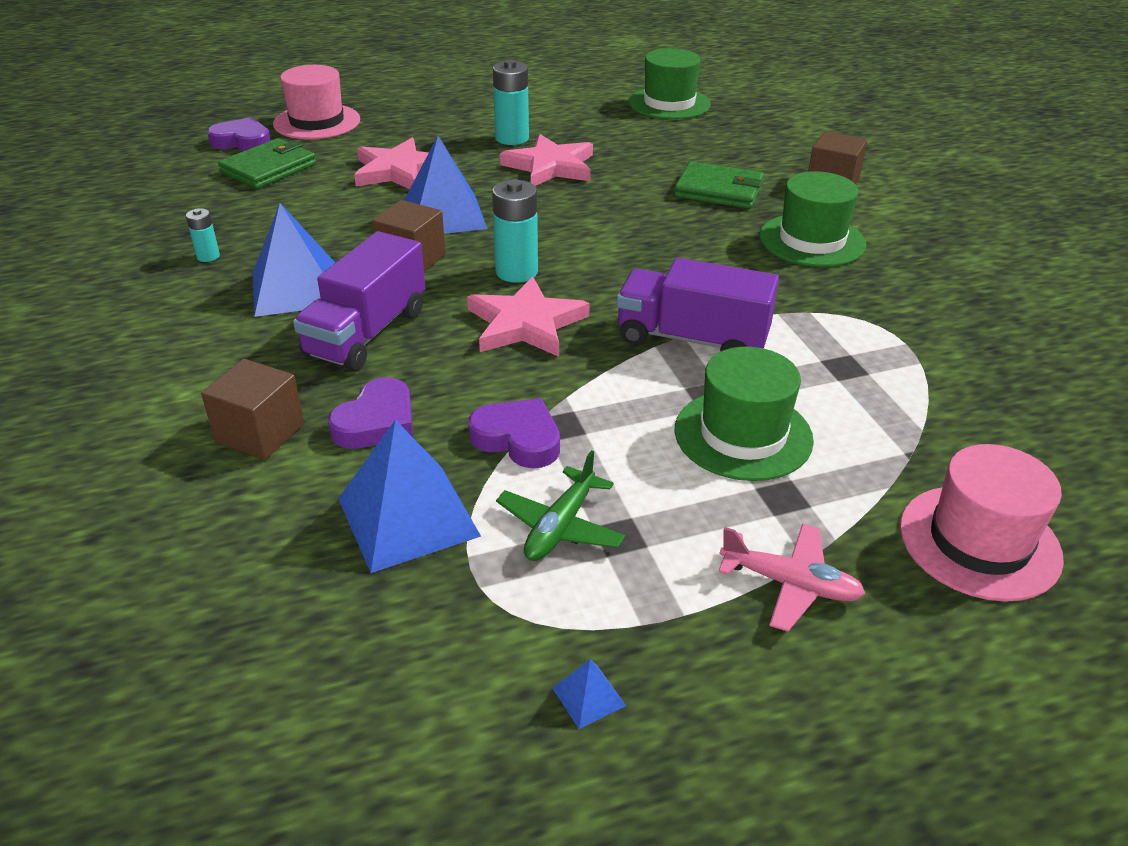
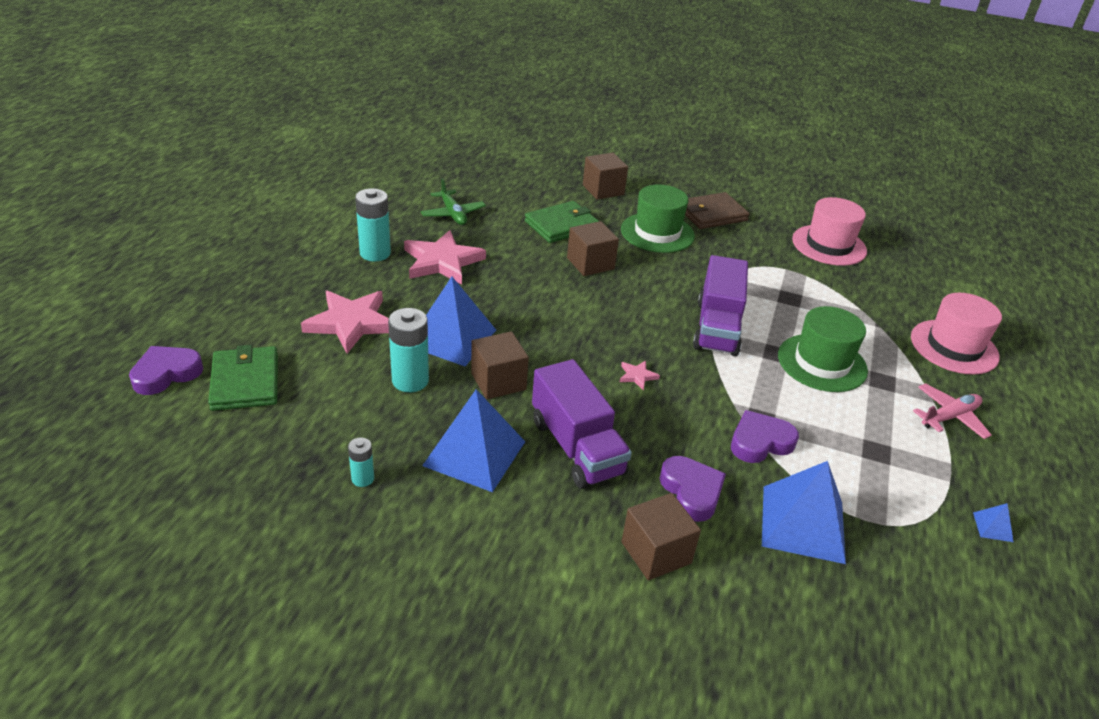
camera: 55 degrees left, 0 degrees up
(317, 122) = (194, 320): pink hat -> pink hat (829, 245)
(516, 272) = (569, 347): turquoise battery -> turquoise battery (410, 380)
(525, 324) = (637, 376): pink star -> pink star, size x0.43
(560, 526) = (854, 468): green plane -> green plane (453, 214)
(669, 103) = (419, 174): green hat -> none
(679, 229) = (590, 263): none -> brown cube
(692, 339) = (717, 328): purple truck -> purple truck turned 45 degrees counterclockwise
(922, 256) = (711, 214): none -> brown wallet

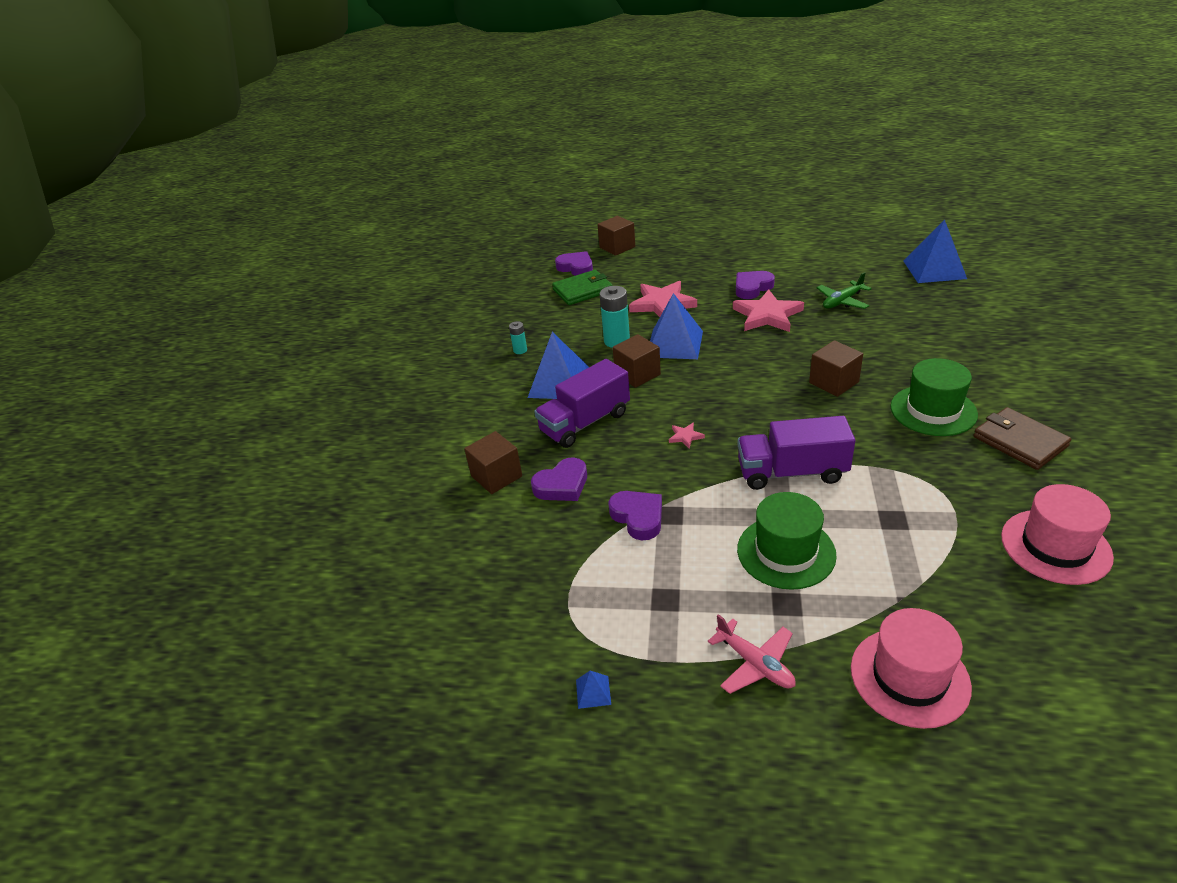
camera: 85 degrees right, 0 degrees up
(375, 253) = (752, 288): turquoise battery -> purple heart
(561, 225) = (883, 355): green wallet -> none
(603, 190) = (982, 363): brown cube -> brown cube (617, 247)
(802, 523) = (550, 551): blue pyramid -> blue pyramid (934, 269)

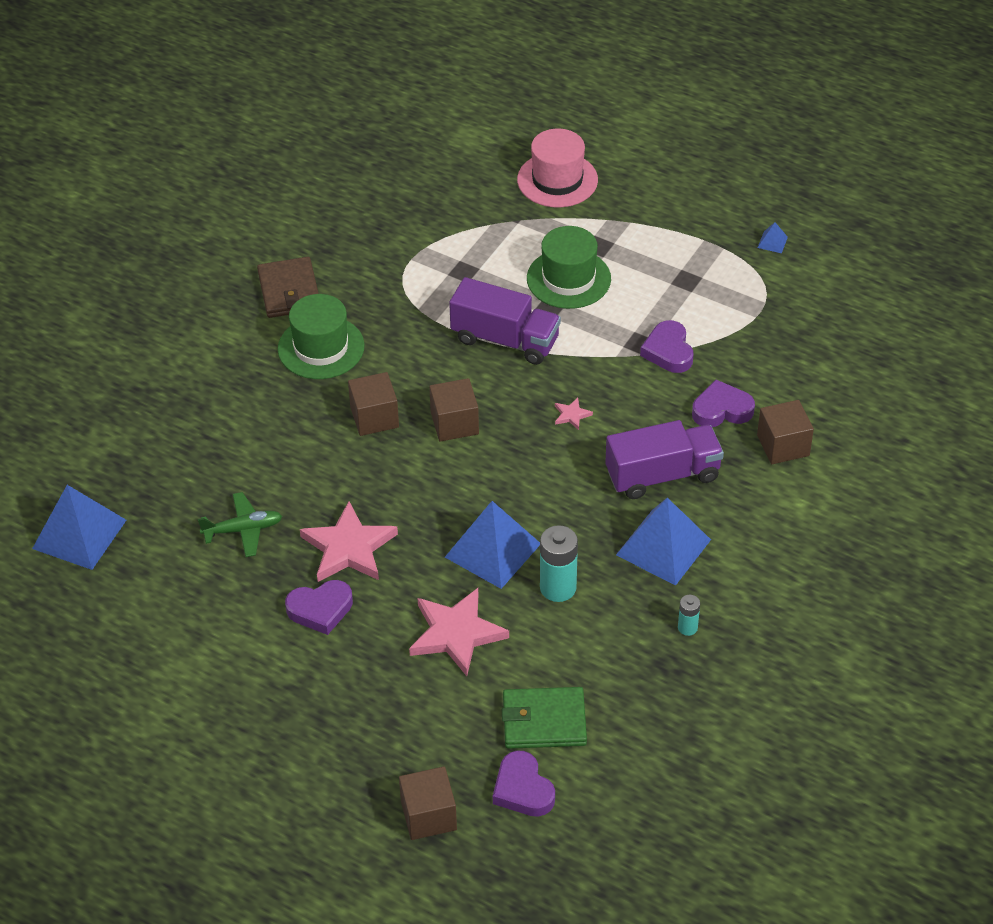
camera: 160 degrees left, 10 degrees up
(637, 374) = (567, 520): brown cube -> brown cube (454, 423)
(755, 664) = (650, 220): pink plane -> none
(1055, 546) = (372, 211): pink hat -> none

